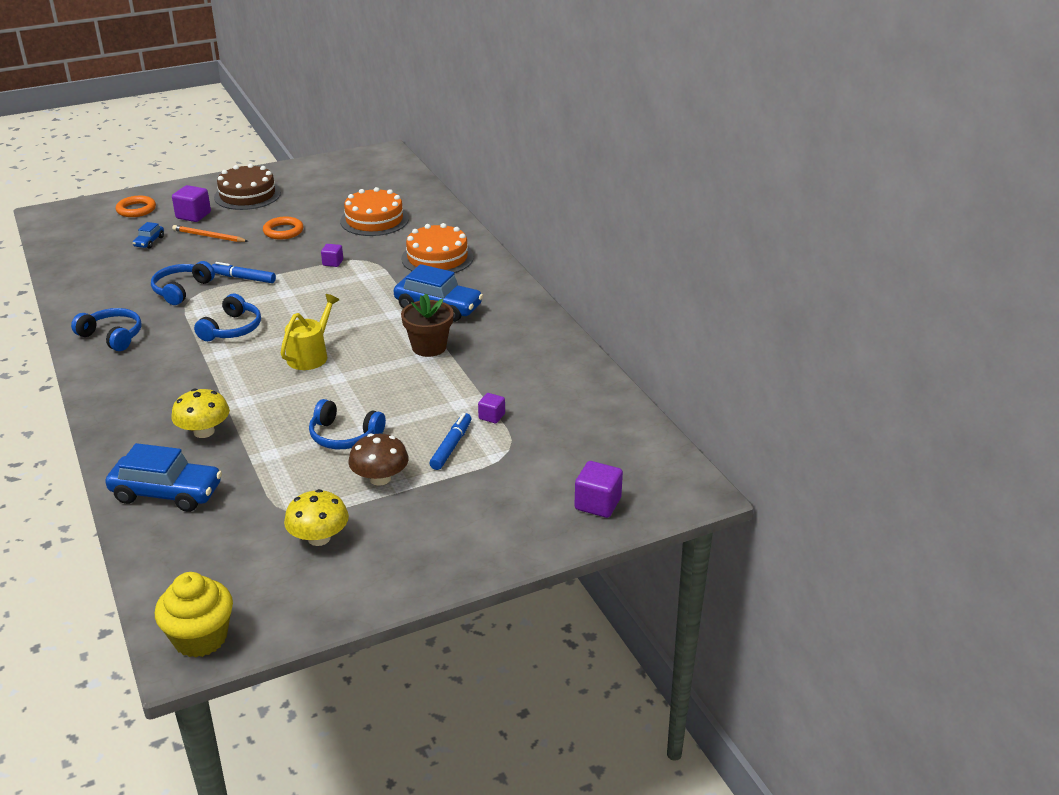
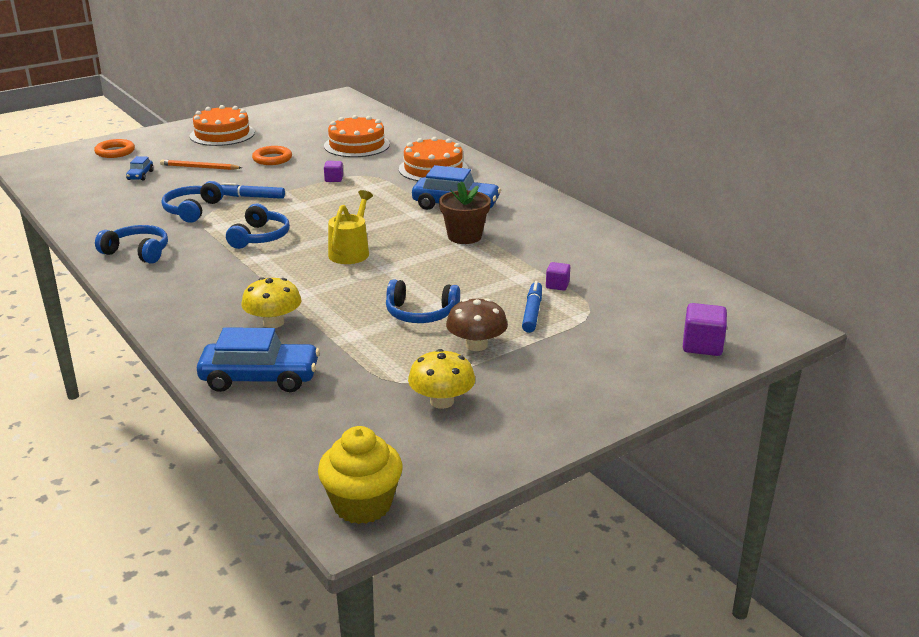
camera: 10 degrees left, 5 degrees down
(193, 215) = (176, 153): purple cube -> none
(247, 195) = (222, 134): brown cake -> orange cake

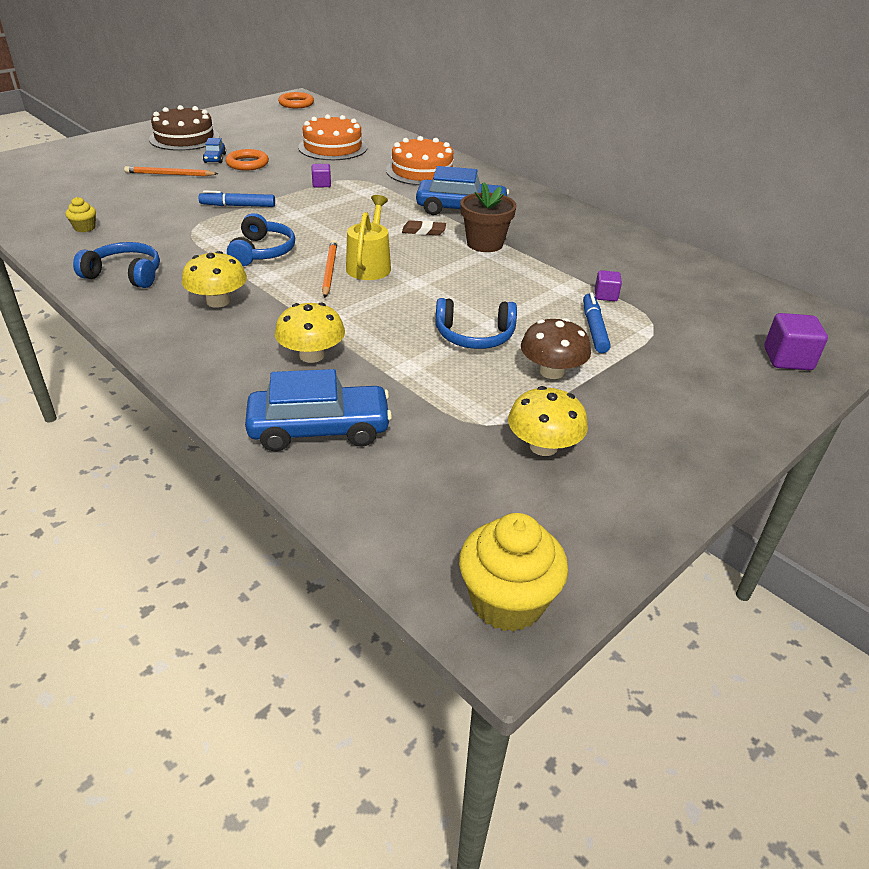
camera: 10 degrees left, 10 degrees up
(114, 212) = (85, 228): none -> yellow cupcake
(115, 152) = (69, 159): orange ring -> orange ring (296, 103)
(140, 175) = (105, 184): blue car -> blue car (215, 158)
(192, 210) = (175, 223): blue headphones -> none
(209, 277) = (218, 301): none -> yellow mushroom
(222, 134) = (184, 138): orange cake -> brown cake
(313, 255) = (329, 271): none -> orange pencil
(412, 224) = (424, 231): none -> brown eraser

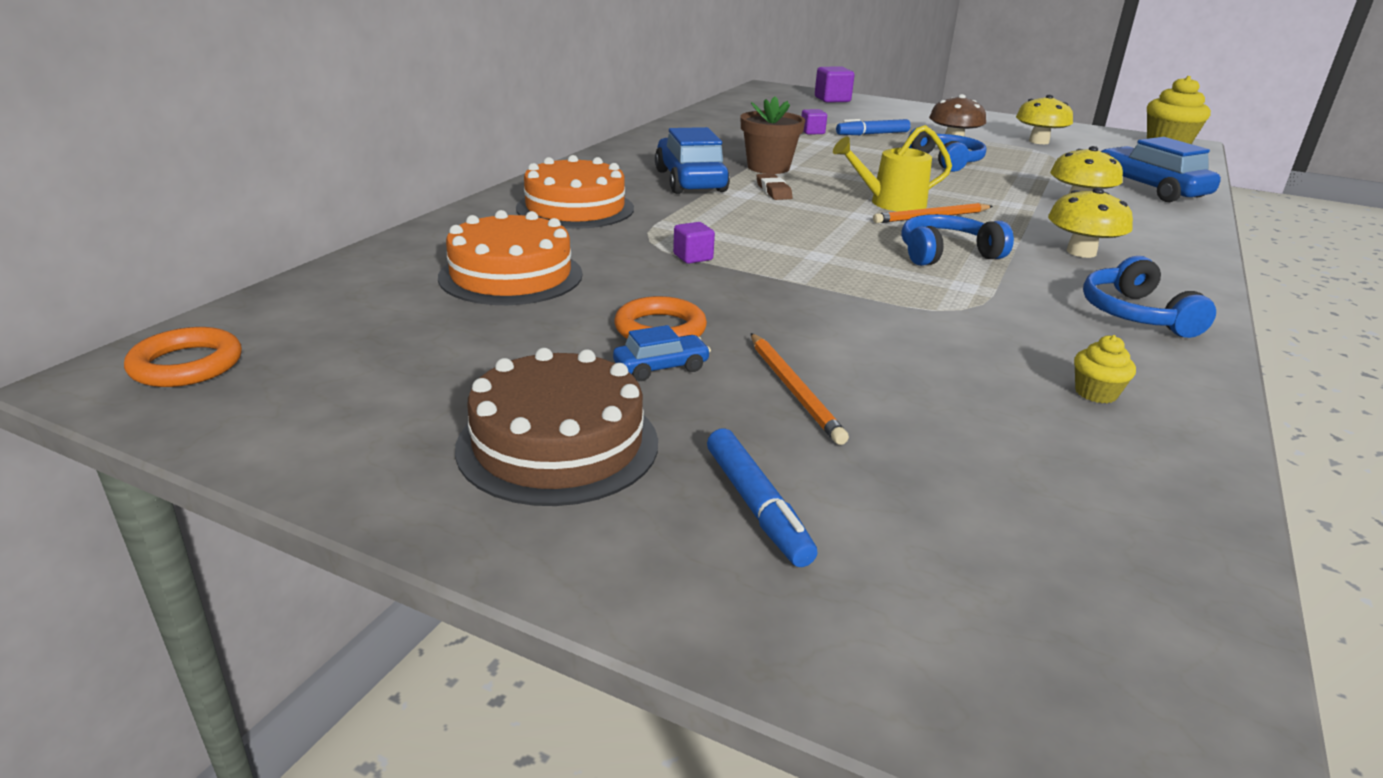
camera: 110 degrees left, 10 degrees down
(238, 206) = (843, 296): blue marker -> blue marker (756, 506)

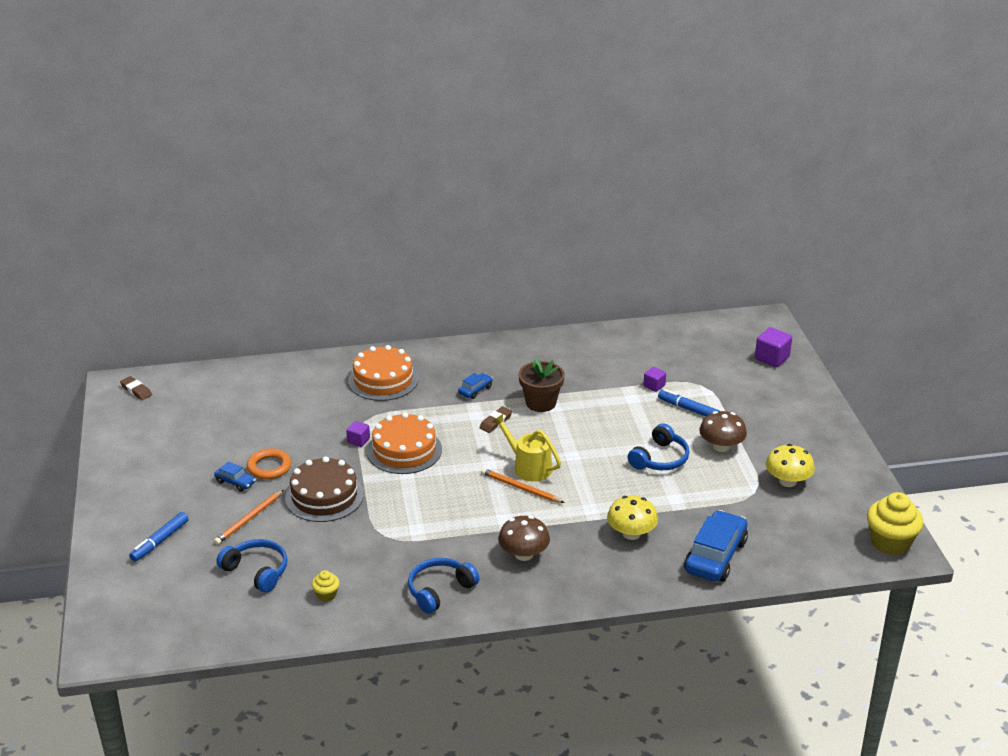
camera: 55 degrees right, 5 degrees up
(186, 365) = (136, 390): orange ring -> brown eraser
(511, 275) = (280, 407): orange cake -> orange cake (404, 450)
(558, 444) = (159, 487): brown cake -> brown cake (324, 496)
(690, 181) = (475, 390): blue car -> blue car, size x0.48
(946, 254) = (460, 510): blue headphones -> blue headphones (257, 571)
(1081, 252) = (523, 554): yellow mushroom -> brown mushroom

